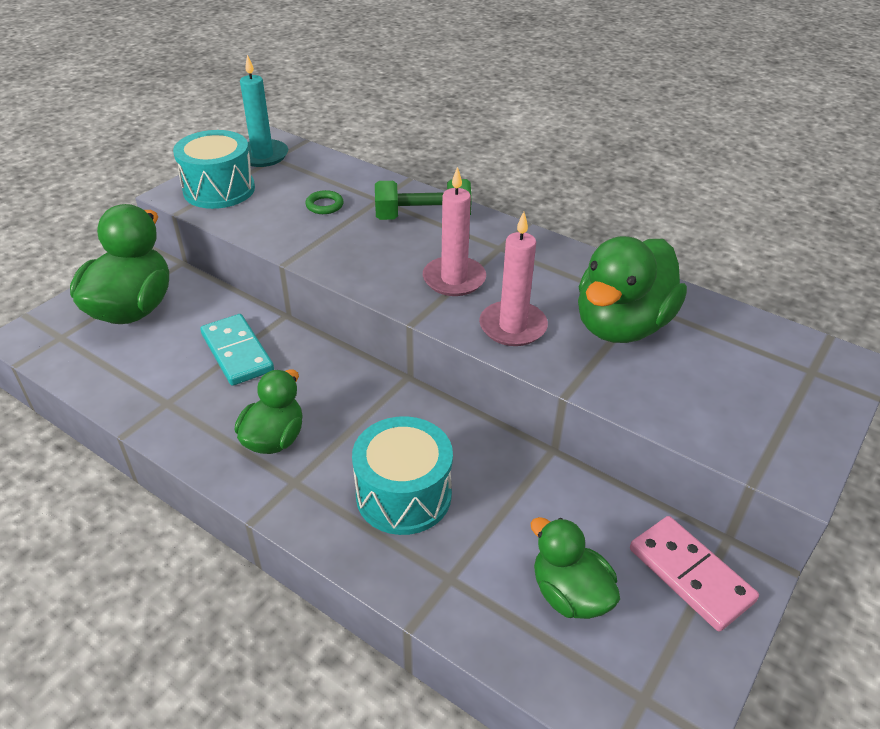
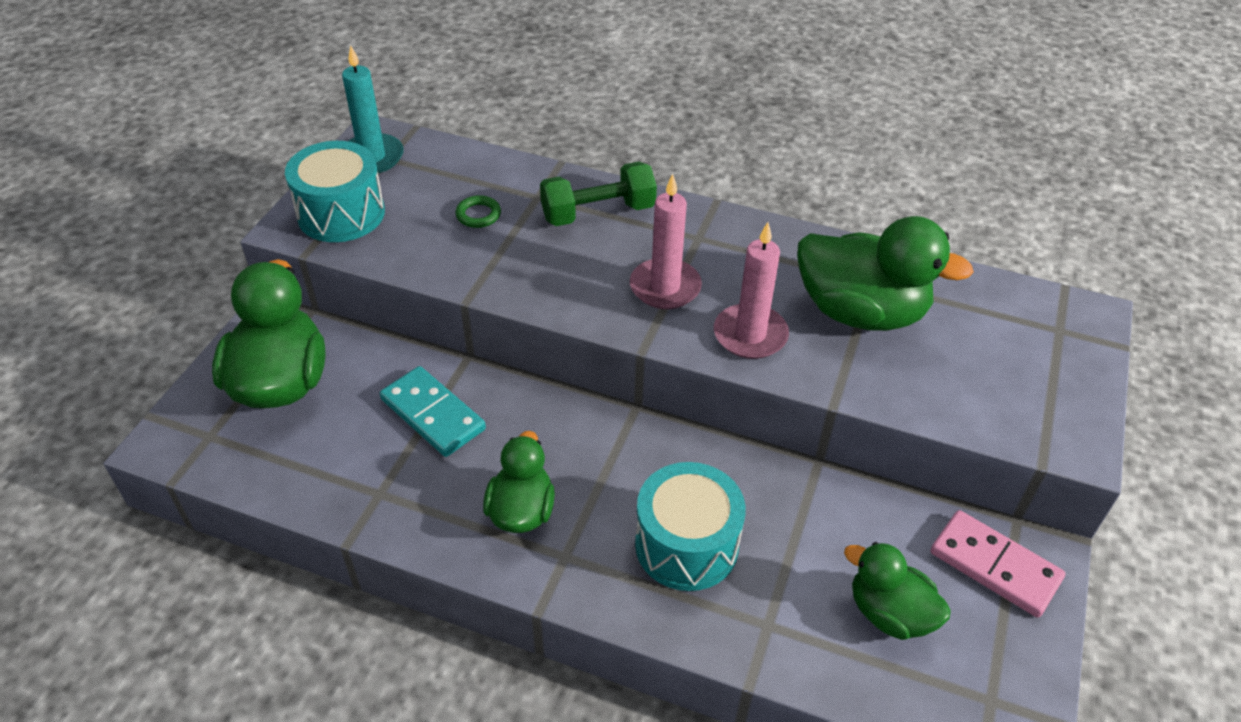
camera: 15 degrees left, 5 degrees up
(621, 325) = (860, 312): green duck -> green duck turned 90 degrees counterclockwise

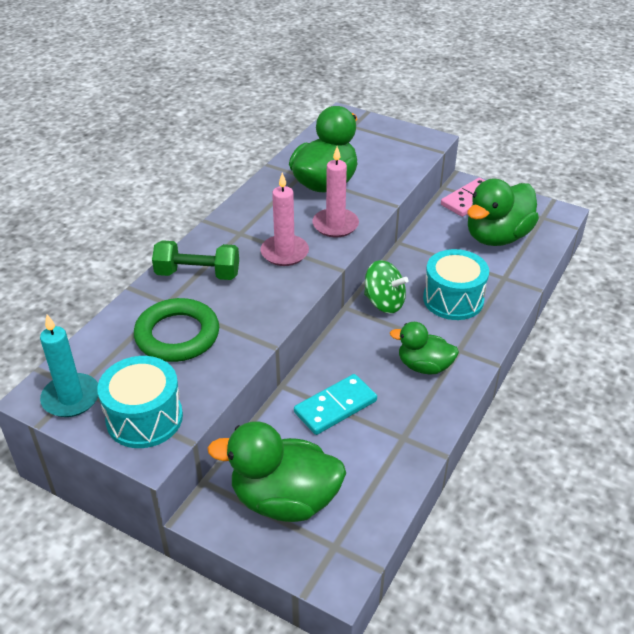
camera: 80 degrees left, 5 degrees down
(478, 215) = (177, 335): green ring -> green ring, size x2.34
(598, 212) = (197, 274): green dumbbell -> green dumbbell turned 75 degrees counterclockwise
(657, 452) = (384, 303): none -> green spinning top
(889, 613) = (497, 237): green duck -> green duck, size x1.66

